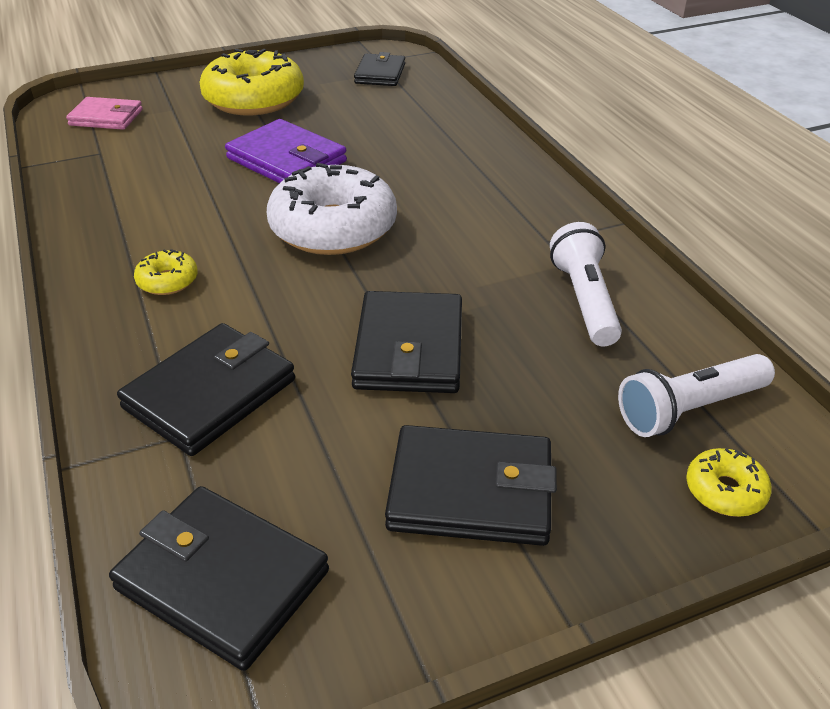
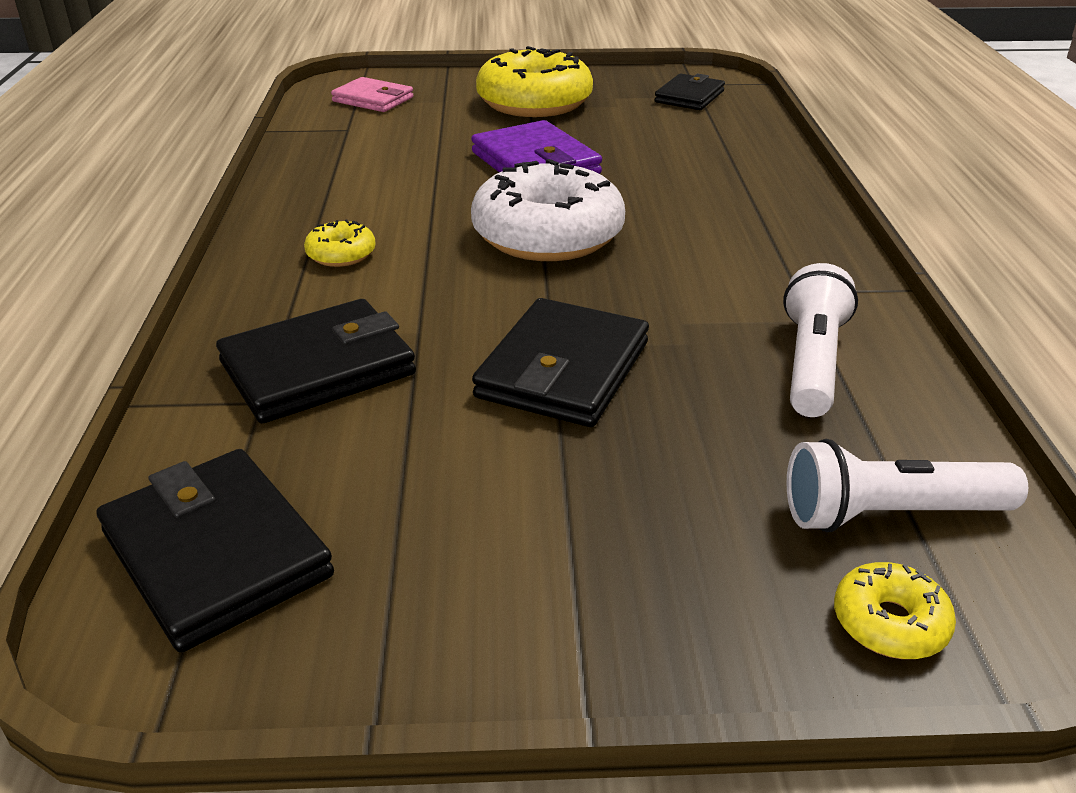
camera: 20 degrees right, 5 degrees down
(470, 491) = (548, 536): black wallet -> none

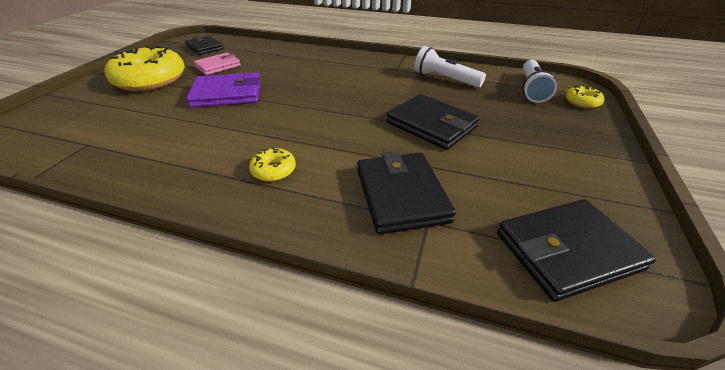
camera: 70 degrees left, 5 degrees up
(373, 99) = (52, 127): pink wallet -> pink wallet (218, 66)
(547, 235) = (309, 106): white donut -> none

